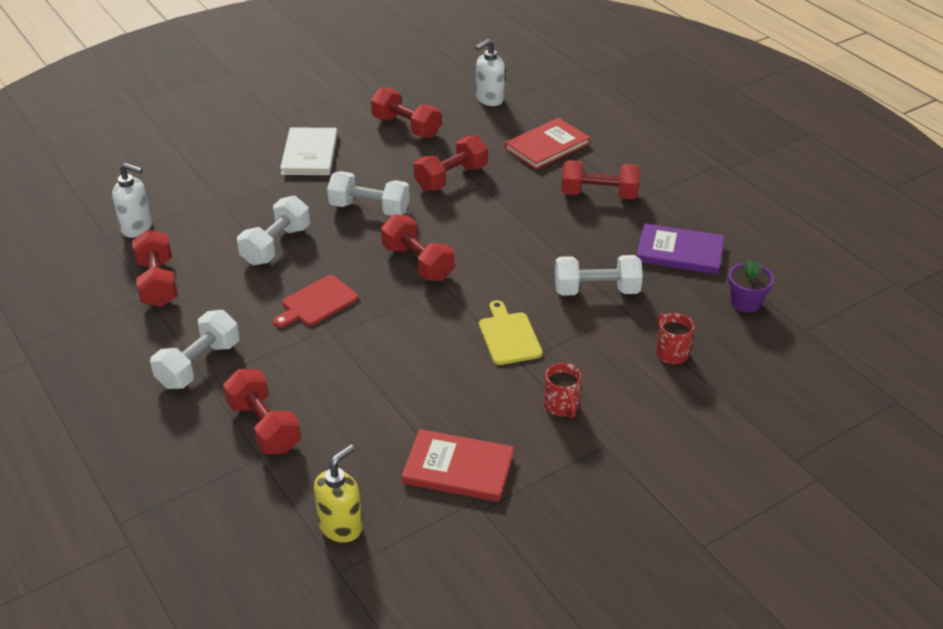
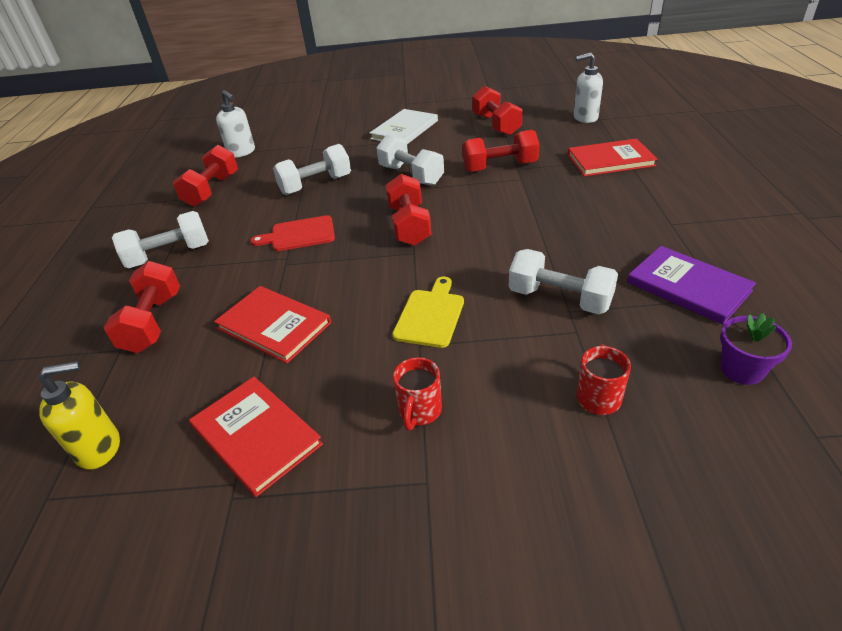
camera: 35 degrees right, 0 degrees up
(384, 389) = (274, 326): none -> red book
(599, 194) = (632, 210): red dumbbell -> none

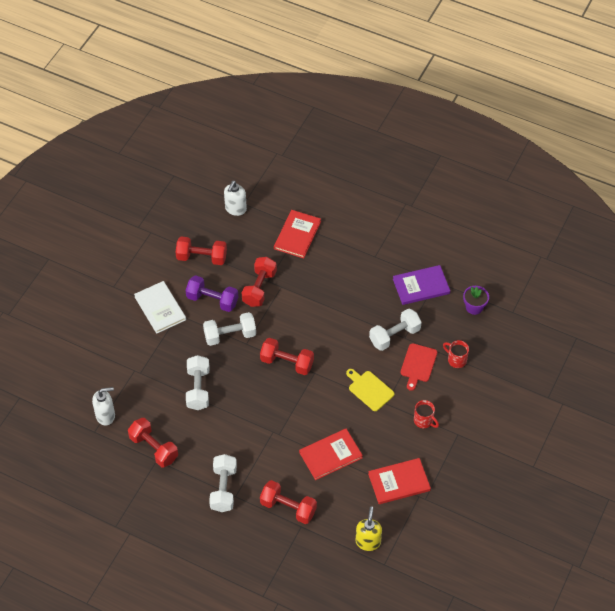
camera: 65 degrees left, 15 degrees up
(299, 234) = (253, 417): red cutting board -> red cutting board (418, 365)
(448, 149) = (212, 300): none -> purple dumbbell

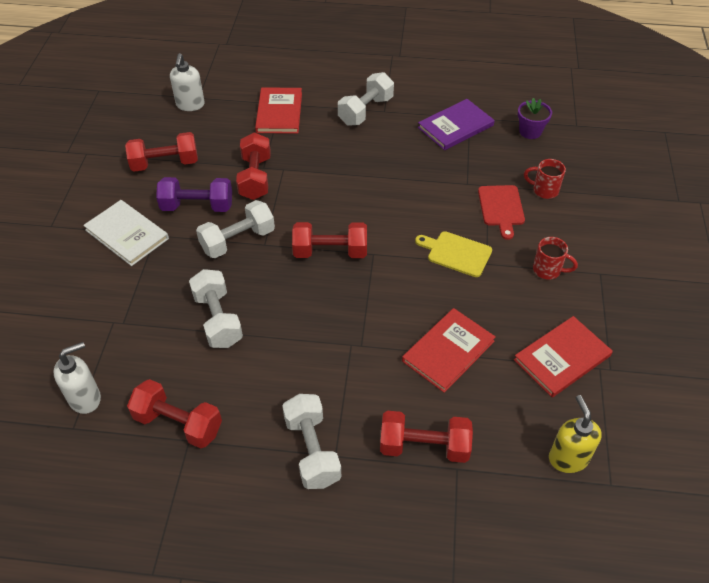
camera: 20 degrees left, 5 degrees down
(394, 336) = (454, 185): white dumbbell -> white dumbbell (365, 111)

